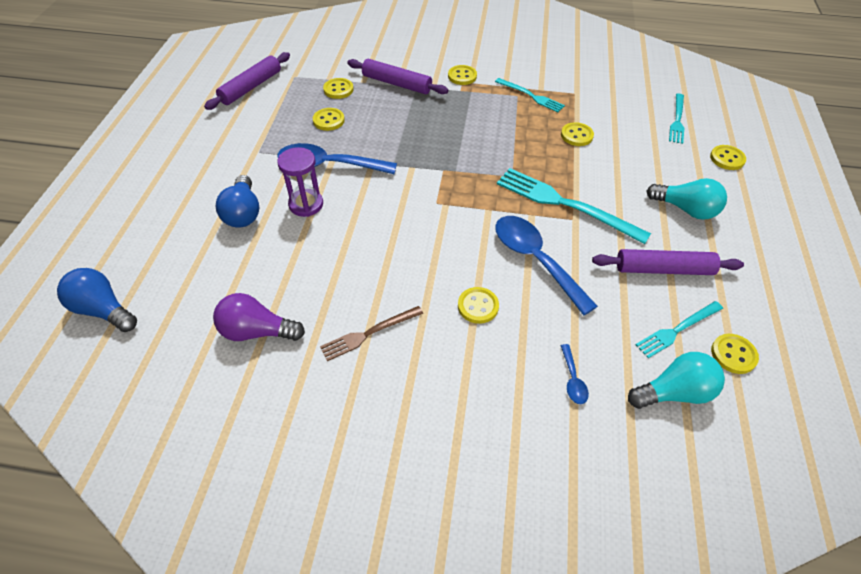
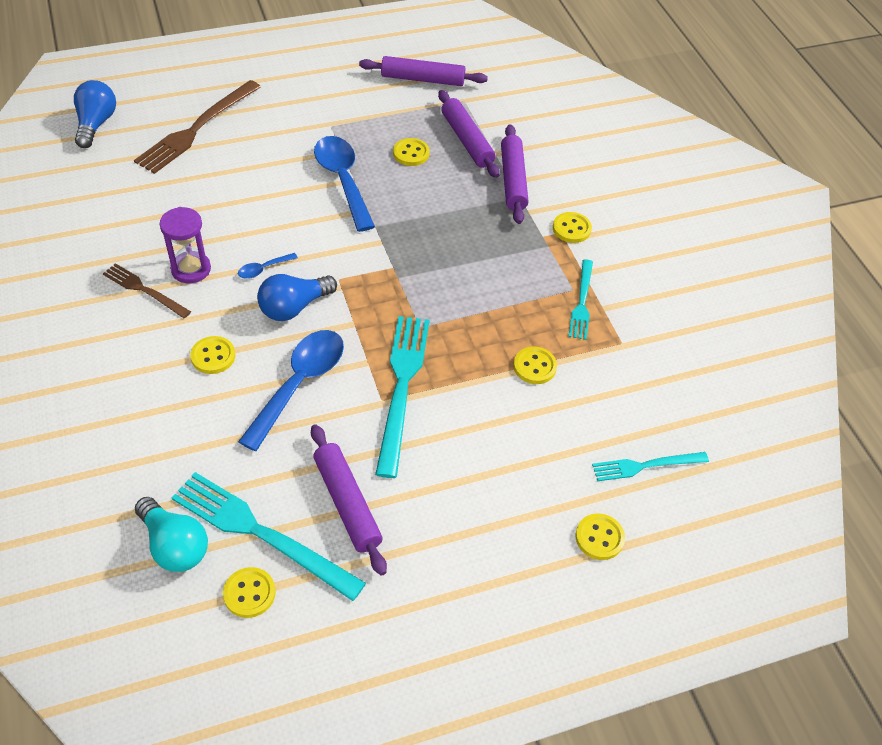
camera: 60 degrees right, 0 degrees up
(183, 235) = (197, 129): none -> brown fork
(243, 213) = (244, 152): blue light bulb -> blue light bulb (294, 307)
(257, 331) = (114, 219): purple light bulb -> none
(306, 204) = (279, 187): purple hourglass -> purple hourglass (191, 269)
(338, 89) = (467, 140): yellow button -> purple rolling pin
(573, 380) = (155, 456): blue spoon -> blue spoon (263, 269)
(677, 330) = (261, 533): turquoise fork -> turquoise fork, size x1.75
(685, 209) = (465, 507): turquoise light bulb -> none

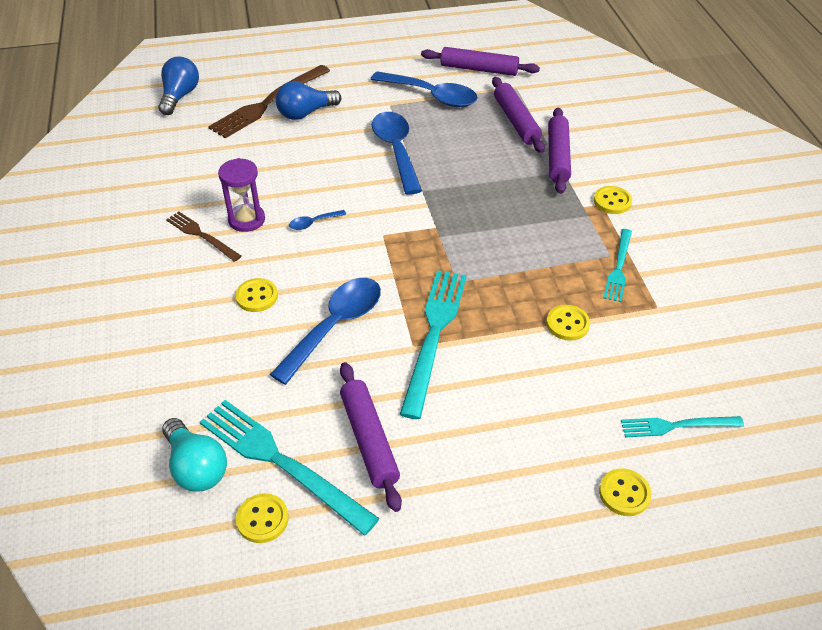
camera: 10 degrees right, 5 degrees down
(294, 307) = (338, 257): blue light bulb -> blue light bulb (305, 113)
(374, 113) = (431, 96): none -> blue spoon
(411, 153) = (462, 130): yellow button -> none

